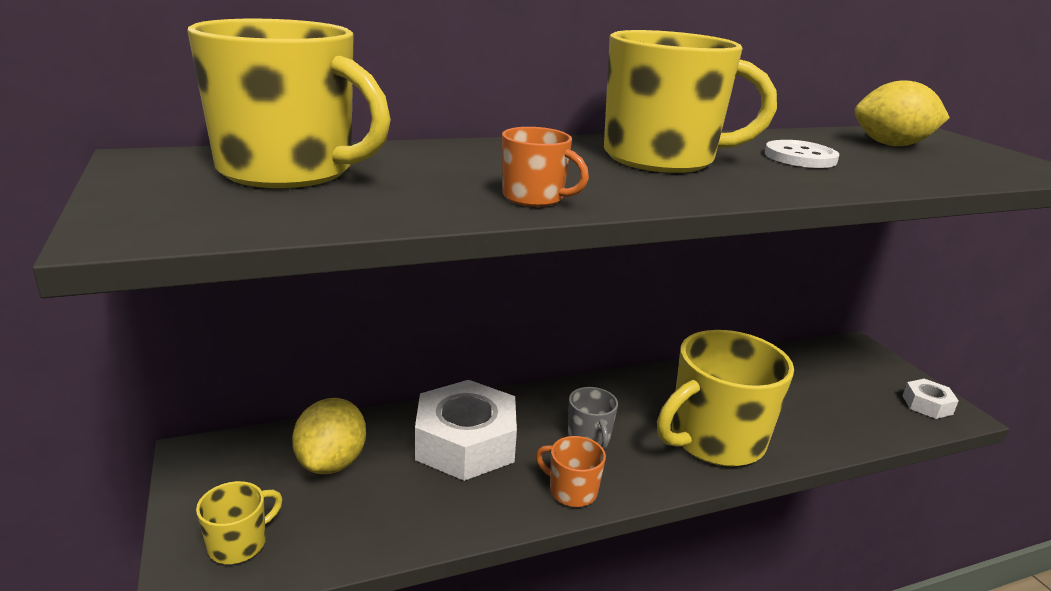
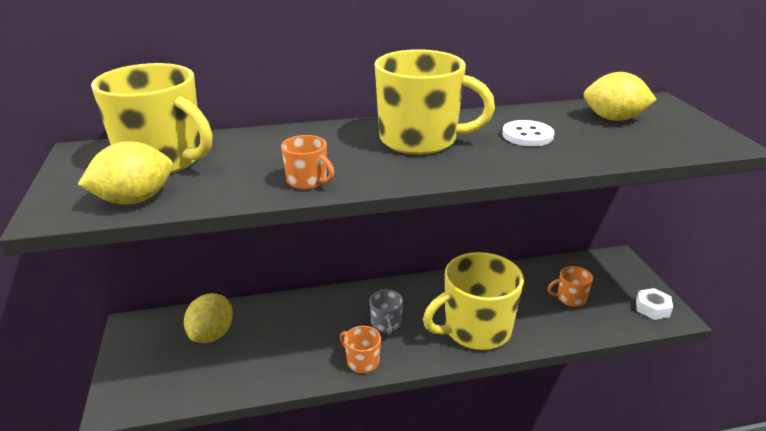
camera: 10 degrees right, 5 degrees up
(239, 544) = (145, 385): yellow mug -> none
(266, 215) = (134, 200): none -> yellow lemon
(466, 443) = (301, 324): white nut -> none
(821, 396) = (570, 298): none -> orange mug

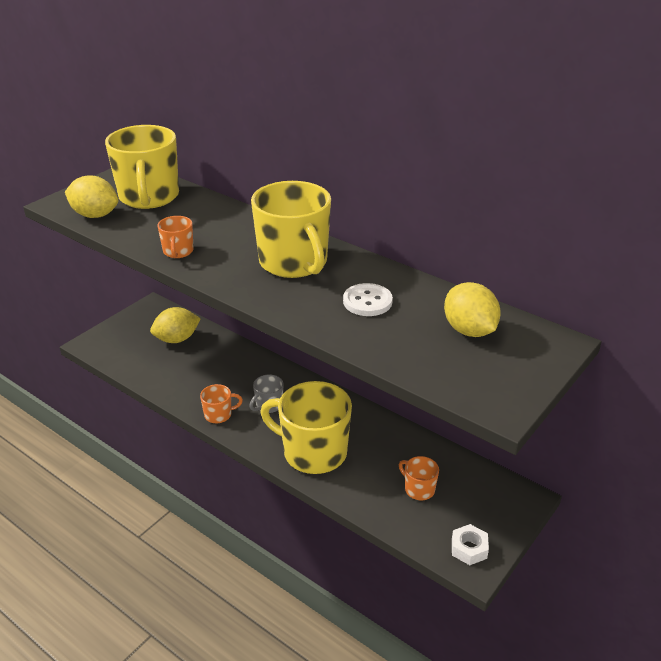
camera: 50 degrees right, 5 degrees up
(362, 362) = (219, 415): orange mug -> orange mug turned 75 degrees clockwise

